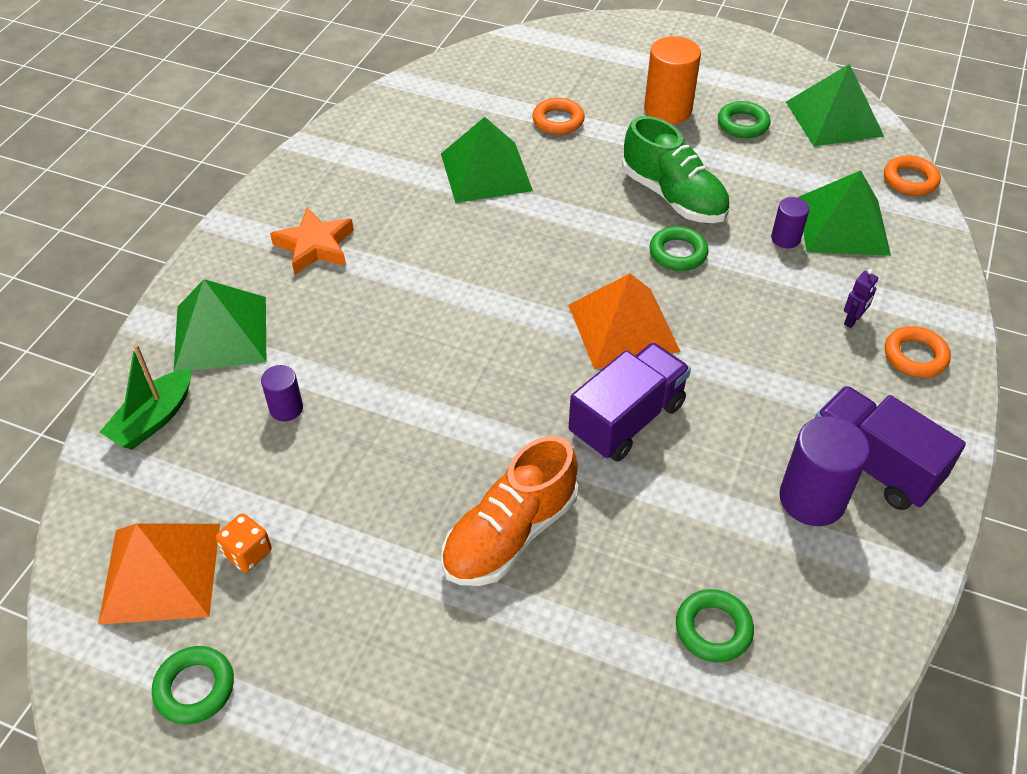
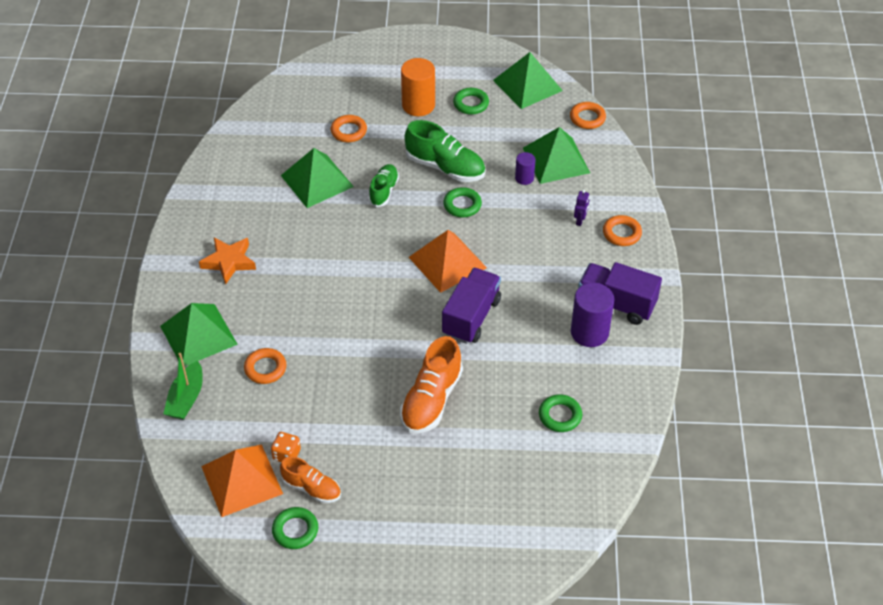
camera: 20 degrees left, 0 degrees up
(257, 622) = (312, 488): none -> orange shoe
(286, 408) = (265, 368): purple cylinder -> orange ring
(572, 207) = (384, 191): none -> green shoe

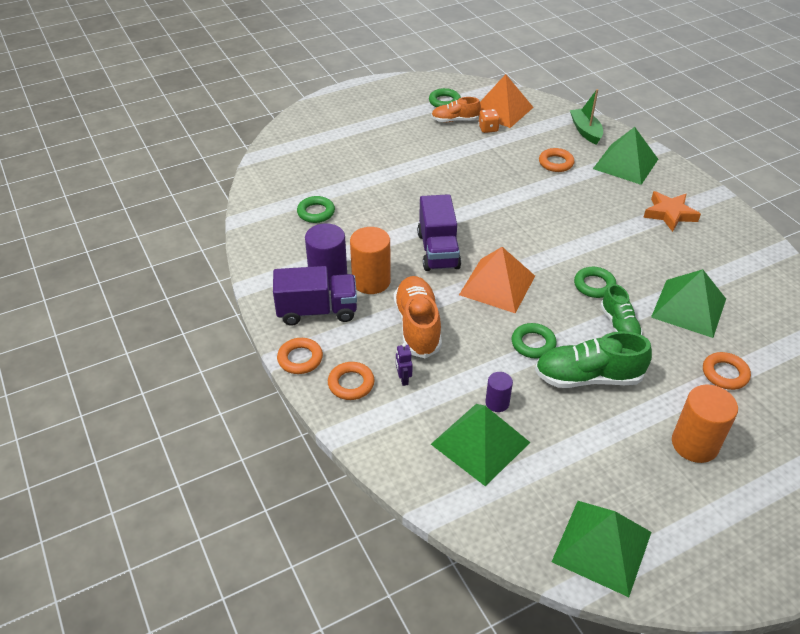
camera: 150 degrees right, 5 degrees down
(431, 400) = (420, 187): orange shoe -> orange shoe (417, 326)
(471, 104) = (641, 477): green ring -> green ring (594, 285)
(553, 312) = (371, 281): none -> orange cylinder
(587, 118) = (486, 528): orange ring -> orange ring (300, 359)

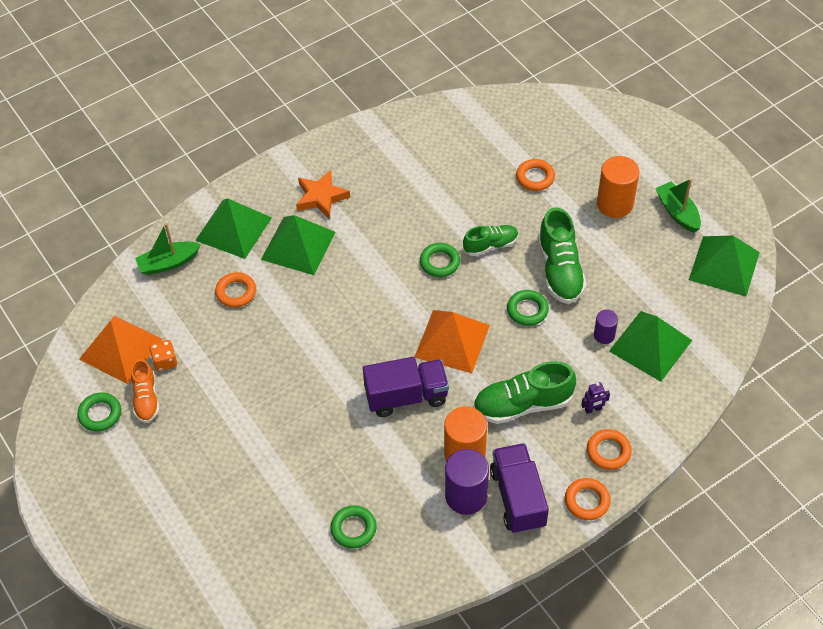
camera: 95 degrees left, 10 degrees up
(417, 326) = (522, 405): orange shoe -> green shoe
(689, 307) = (458, 194): green pyramid -> green pyramid (298, 245)
(689, 510) = (677, 212): none -> green boat

